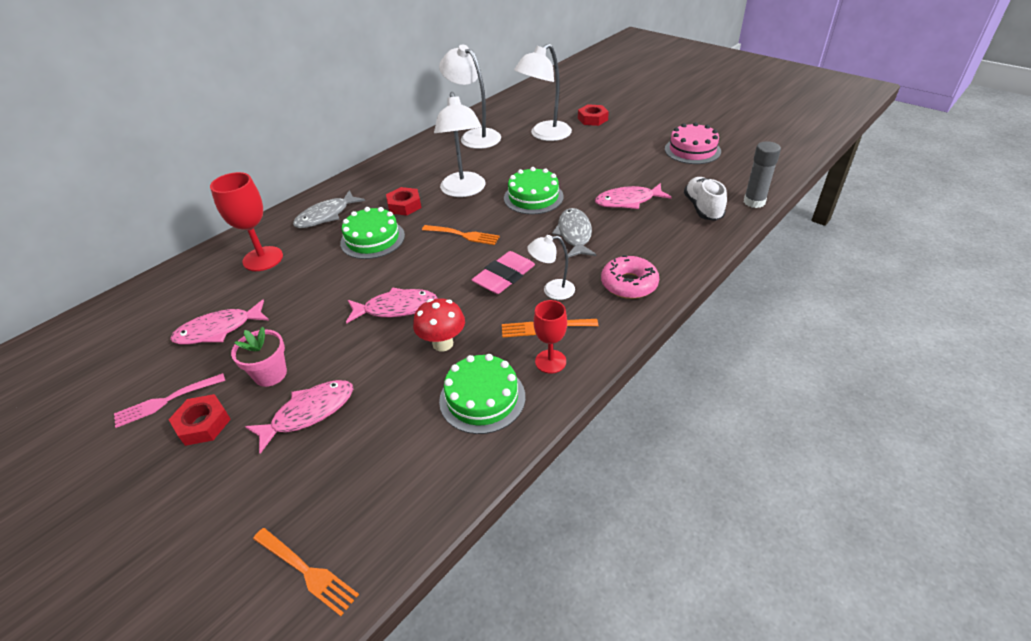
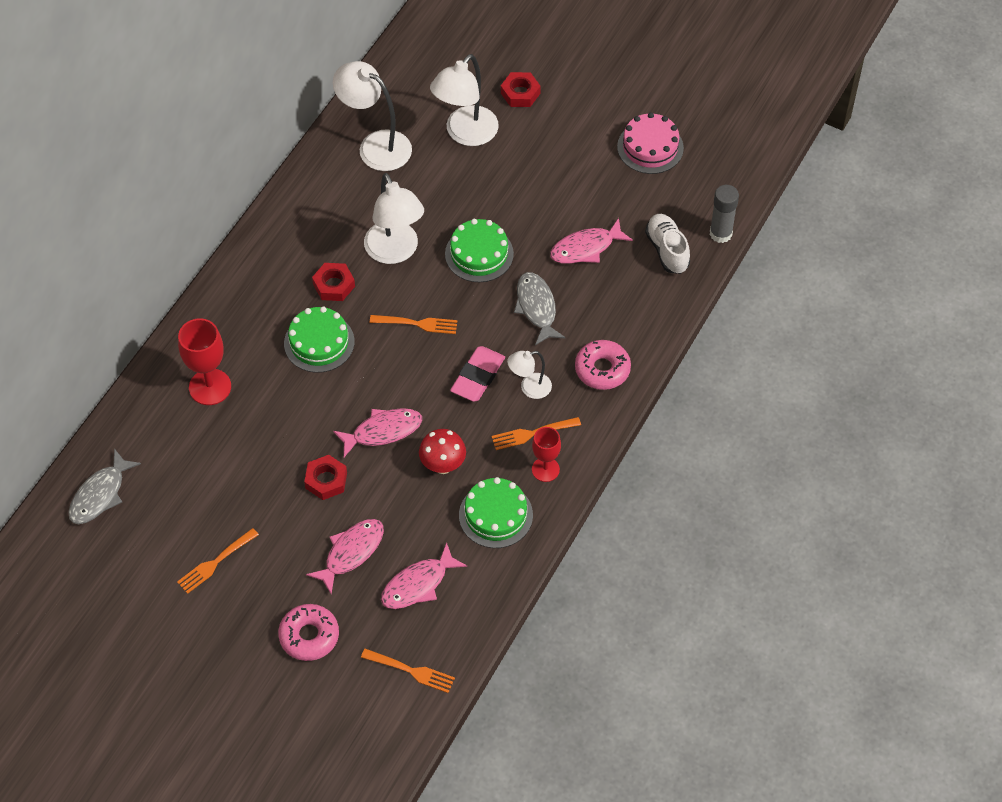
camera: 15 degrees left, 15 degrees up
(167, 400) = (216, 562): pink fork -> orange fork
(203, 424) = (263, 577): red nut -> red nut (326, 480)
(210, 499) = (309, 636): none -> pink donut
(218, 330) = (217, 482): pink fish -> pink fish (418, 584)
(270, 374) = (296, 522): pink flower pot -> none
(326, 216) = (248, 313): grey fish -> grey fish (100, 494)

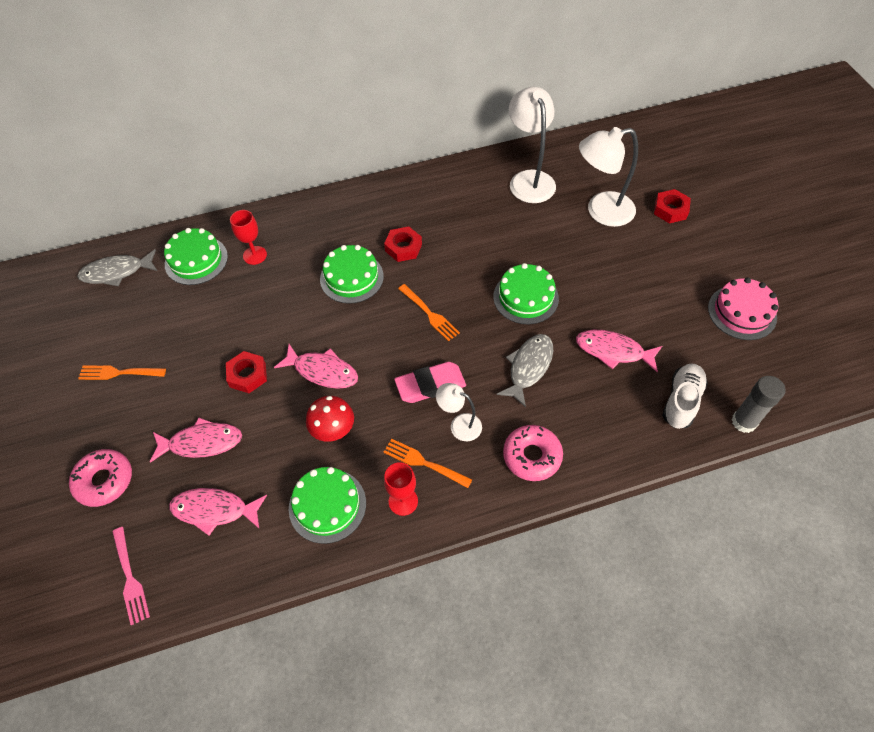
camera: 45 degrees right, 0 degrees up
(161, 430) = (196, 260): none -> green cake
(210, 387) = (255, 255): red goblet -> red goblet, size x0.64
(395, 252) = (468, 255): white lamp -> none
(410, 671) = (129, 577): orange fork -> pink fork

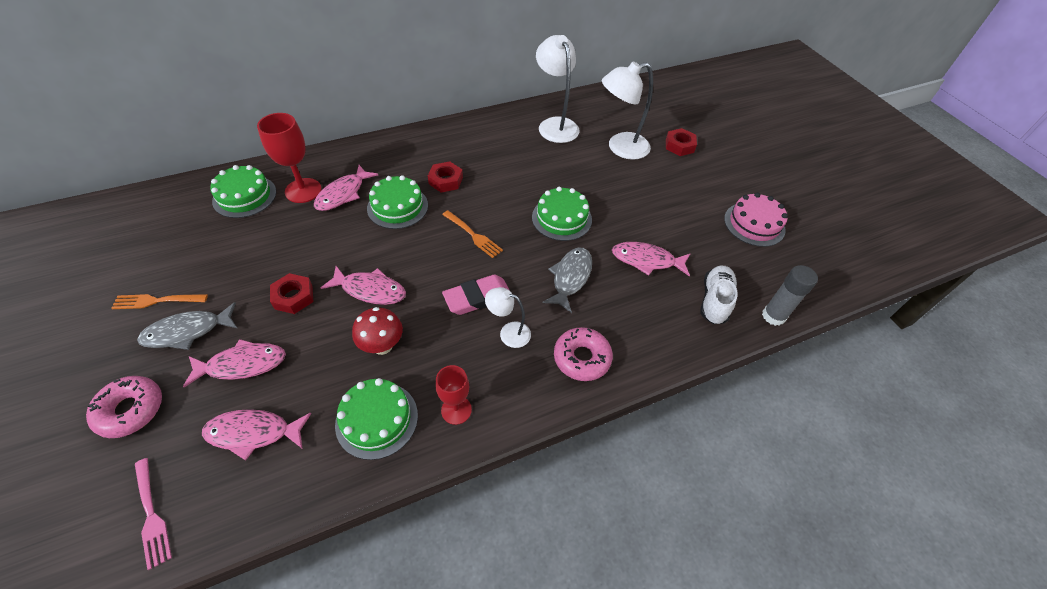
camera: 10 degrees left, 5 degrees down
(116, 272) = (162, 209): grey fish -> grey fish (187, 331)
(255, 255) = (303, 190): red goblet -> red goblet, size x1.55
(295, 260) = (343, 194): none -> pink fish
(424, 463) = (476, 371): orange fork -> none

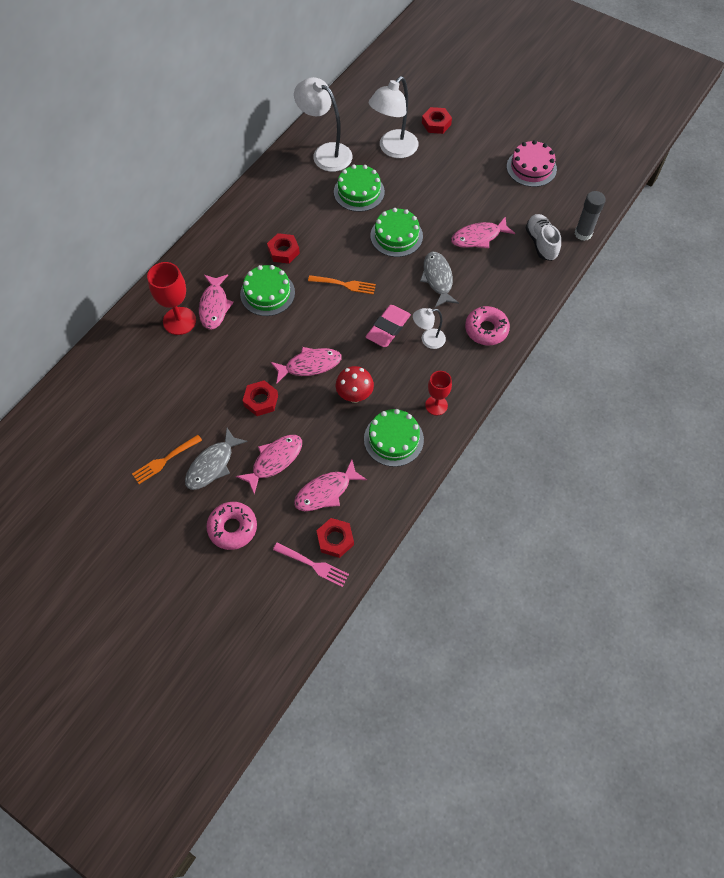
camera: 30 degrees left, 10 degrees up
(204, 499) = (335, 539): none -> red nut
(244, 196) = (137, 351): green cake -> green cake (359, 192)

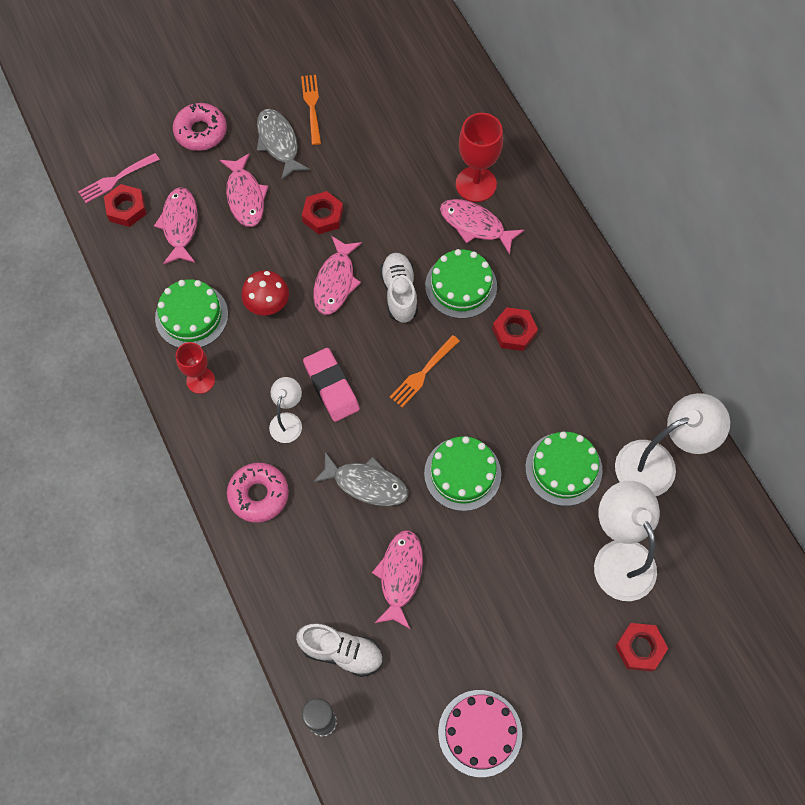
camera: 120 degrees right, 5 degrees up
(294, 324) = (399, 293): none -> white shoe

